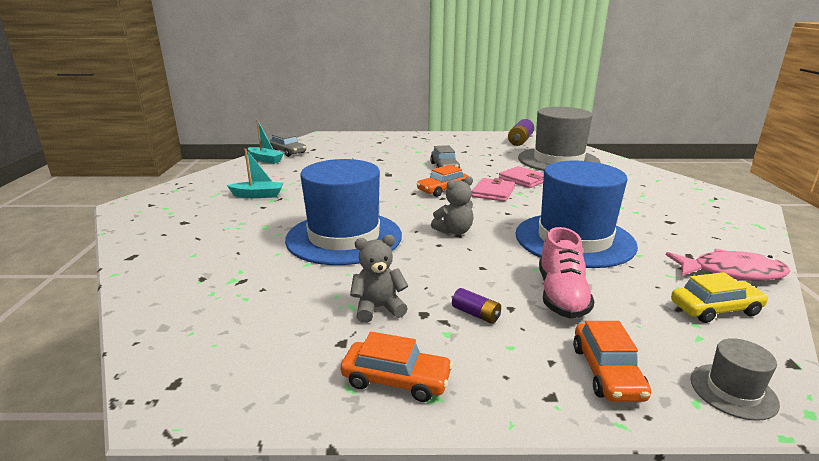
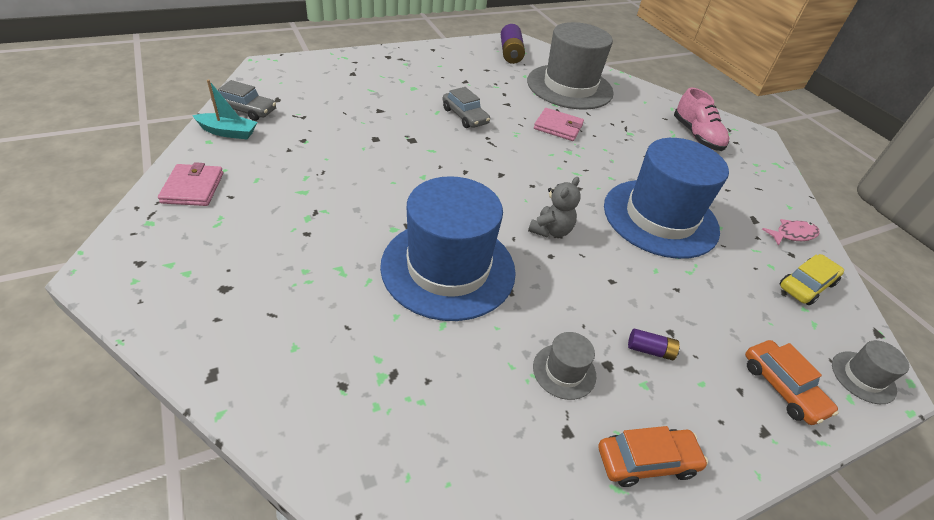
camera: 30 degrees left, 20 degrees up
(258, 195) = (281, 211): turquoise boat -> none
(378, 308) = (564, 371): grey teddy bear -> grey hat
(443, 189) = (491, 159): orange car -> none
(493, 192) = (544, 155): pink wallet -> pink wallet (193, 188)
(561, 295) = (697, 302): pink shoe -> pink shoe (697, 136)
(731, 272) = (792, 234): pink fish -> pink fish, size x0.63

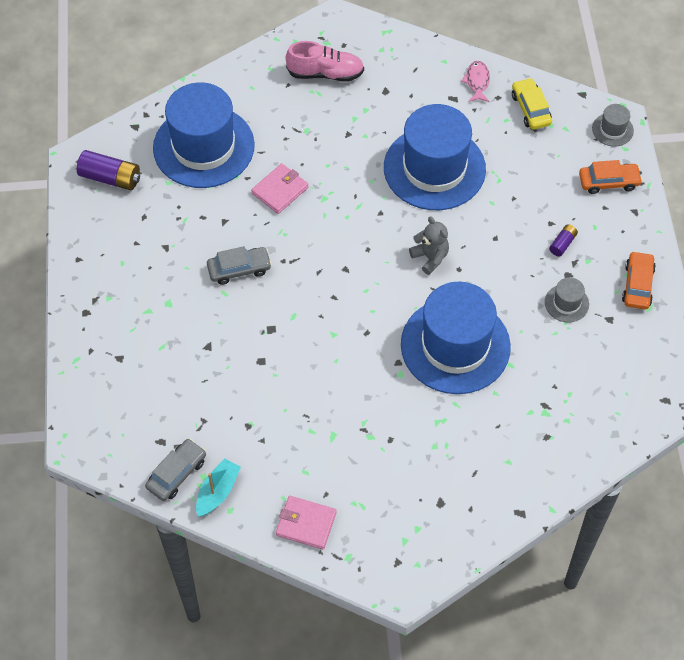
camera: 65 degrees left, 15 degrees up
(569, 87) = (203, 147): grey hat -> blue hat

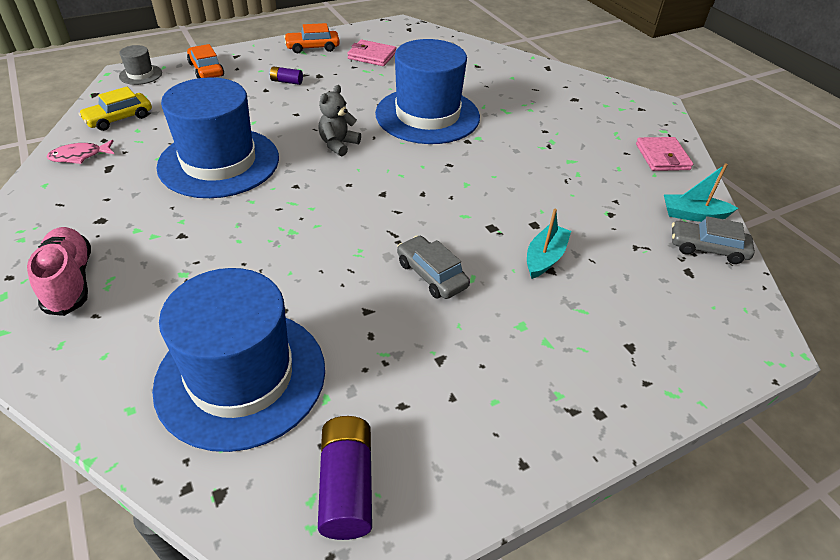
camera: 115 degrees left, 15 degrees down
(222, 349) = (545, 258): none -> turquoise boat
(280, 190) = (294, 271): pink wallet -> pink wallet (372, 56)
(566, 303) = (348, 72): grey hat -> none

